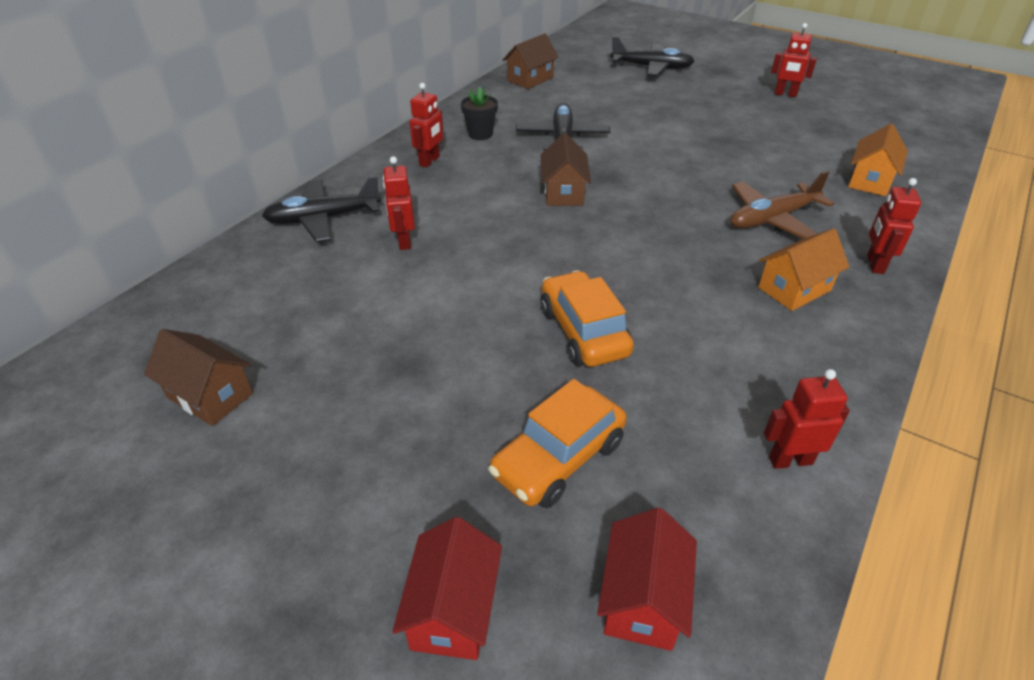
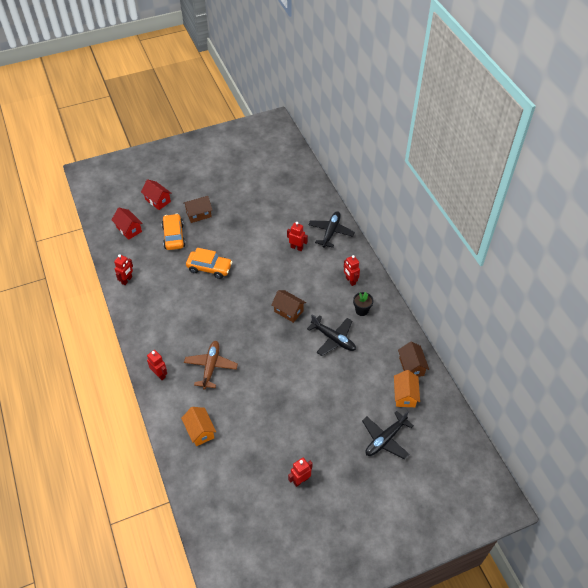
camera: 125 degrees right, 10 degrees up
(210, 395) = (259, 182): brown house -> brown house (198, 214)
(794, 289) = (173, 337): orange house -> orange house (405, 395)

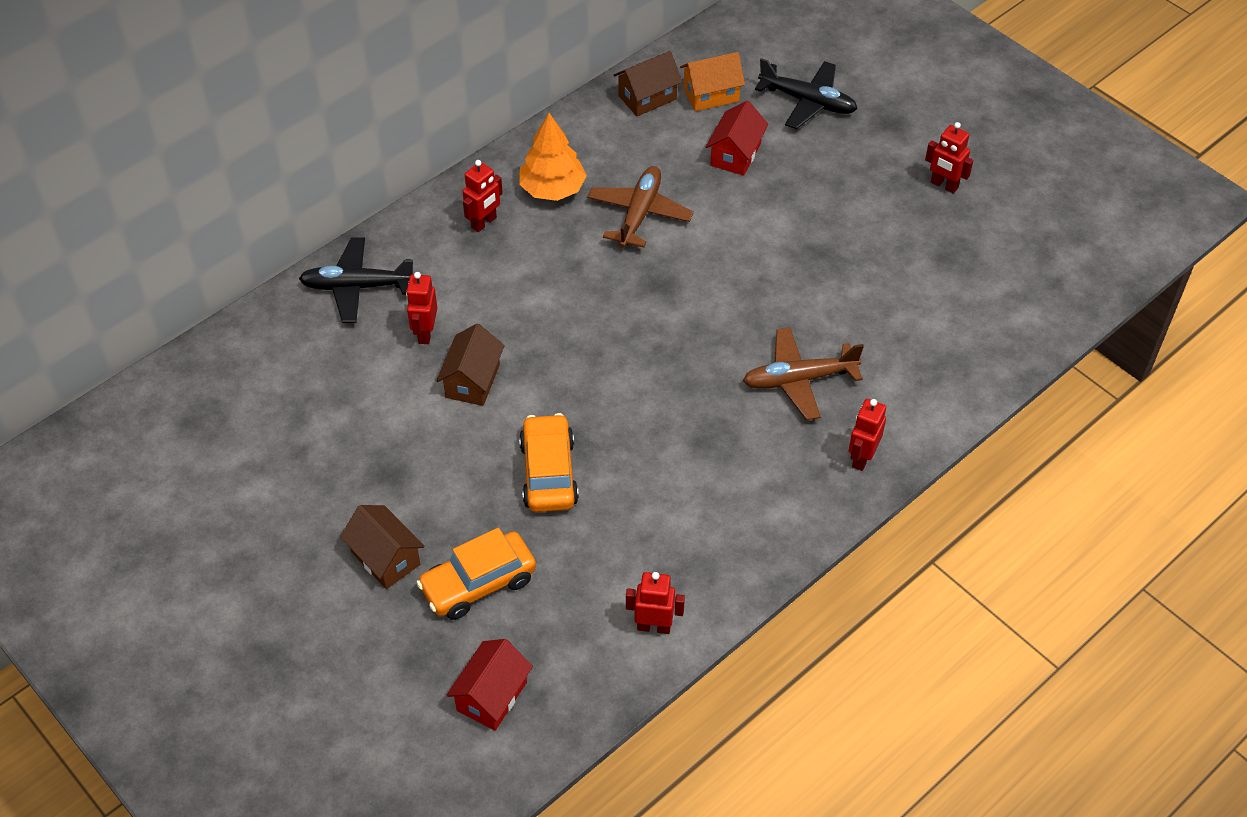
camera: 110 degrees left, 0 degrees up
(158, 200) = (366, 672): red house -> red house (735, 154)
(200, 431) = (941, 348): orange house -> none
(288, 311) = (605, 298): brown house -> brown house (472, 381)
(333, 339) = (640, 213): black plane -> brown plane
(361, 310) = (552, 189): black flower pot -> orange tree

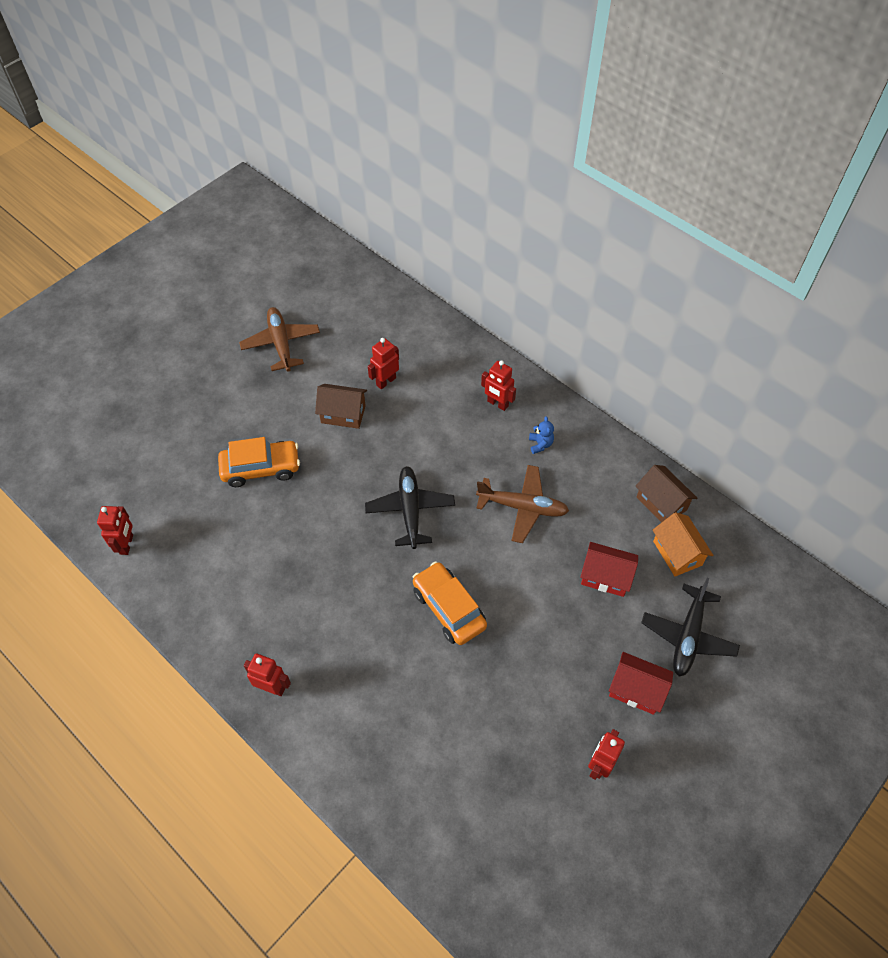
camera: 85 degrees right, 5 degrees up
(357, 287) = (425, 337): black plane -> black plane (410, 510)
(385, 558) = (194, 384): brown house -> none
(425, 333) = (386, 381): red robot -> red robot turned 45 degrees counterclockwise
(478, 583) = (171, 437): orange car -> orange car (449, 608)
(492, 696) = (84, 454): red house -> red house (636, 690)
(552, 189) = (540, 444): orange tree -> blue teddy bear
(798, 379) = (353, 636): brown plane -> brown plane (281, 343)

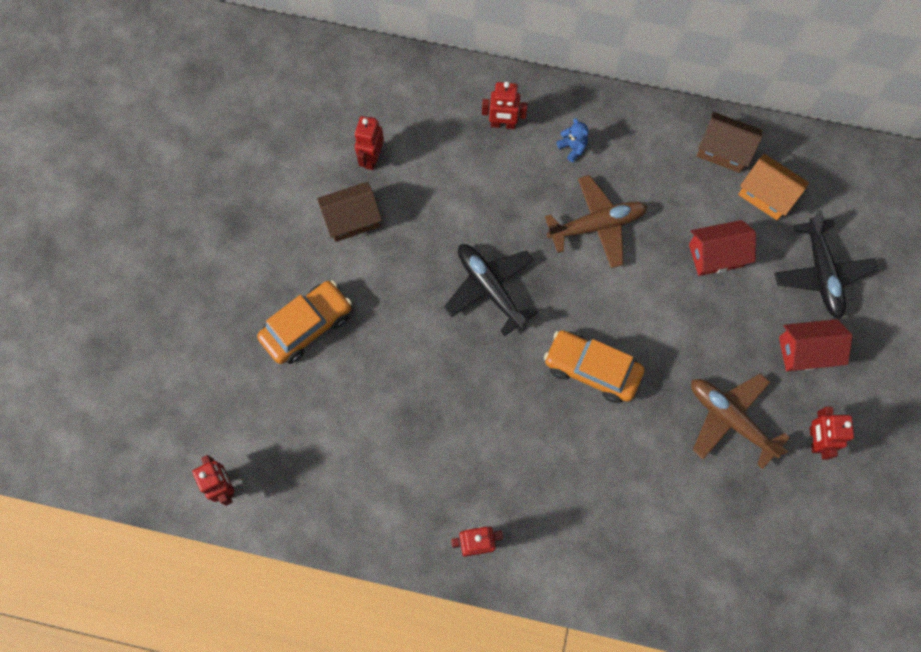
camera: 30 degrees left, 15 degrees up
(281, 343) = (228, 172): brown plane -> brown plane (730, 419)

